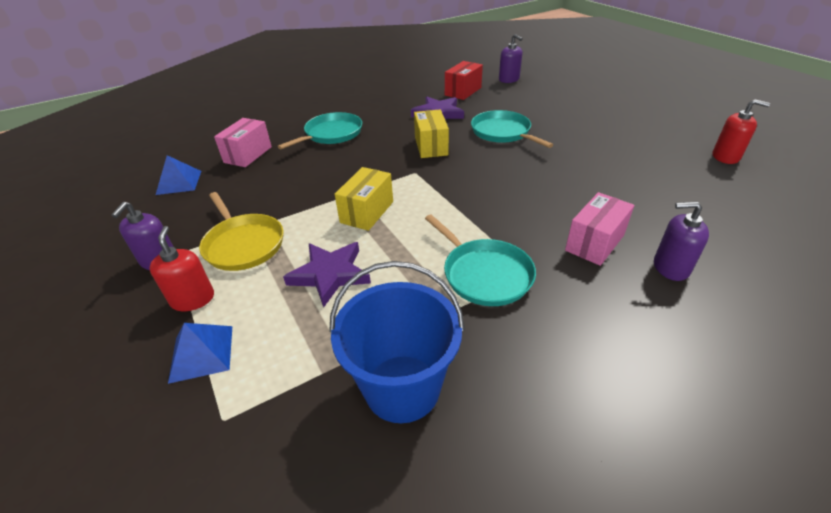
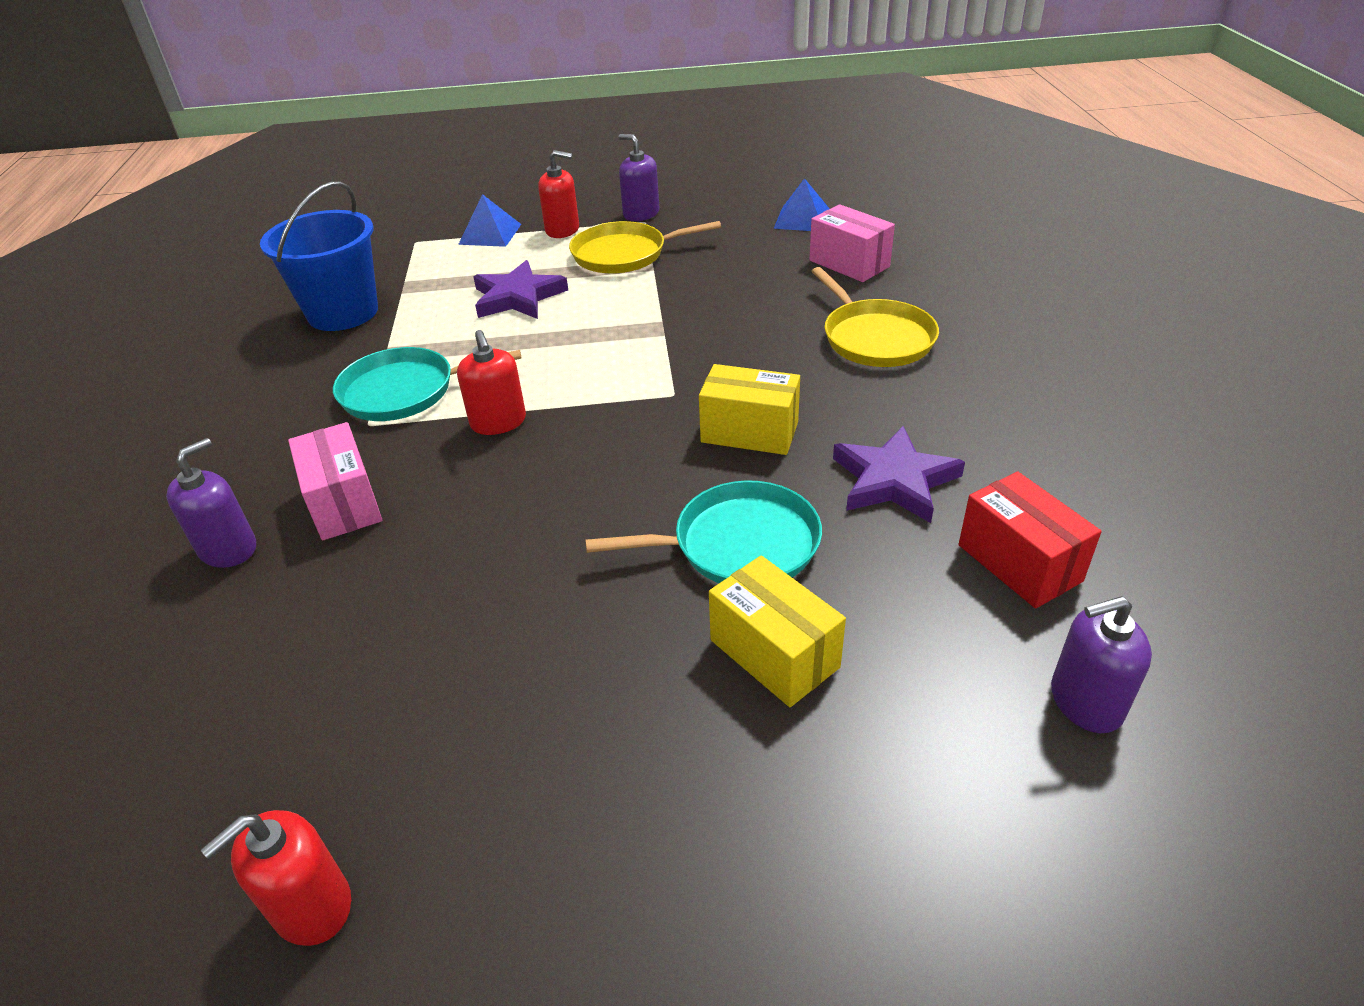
camera: 115 degrees right, 0 degrees up
(331, 134) = (875, 338): turquoise pan -> yellow pan
(367, 212) = (608, 335): yellow box -> yellow box (774, 654)
(482, 219) = (498, 422): none -> red soap dispenser

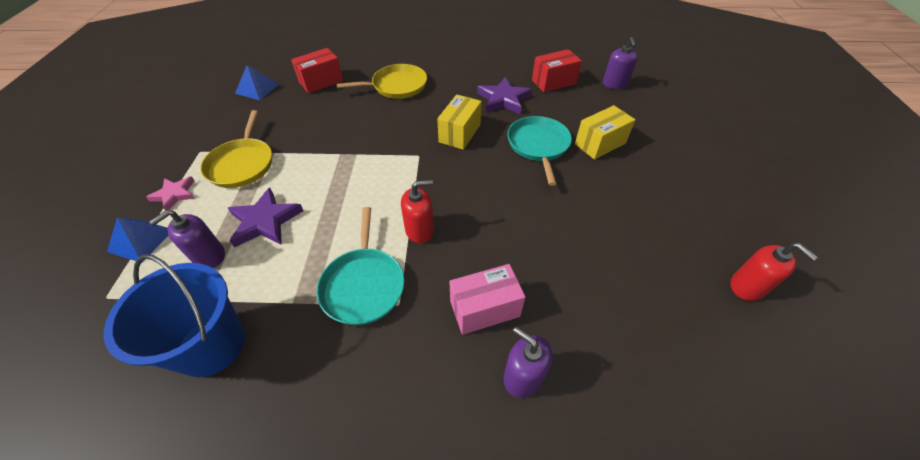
camera: 85 degrees left, 10 degrees up
(562, 230) = (175, 194): red soap dispenser -> pink star
(641, 214) = (186, 152): purple soap dispenser -> purple soap dispenser (209, 256)
(849, 263) = (321, 82): pink box -> red box

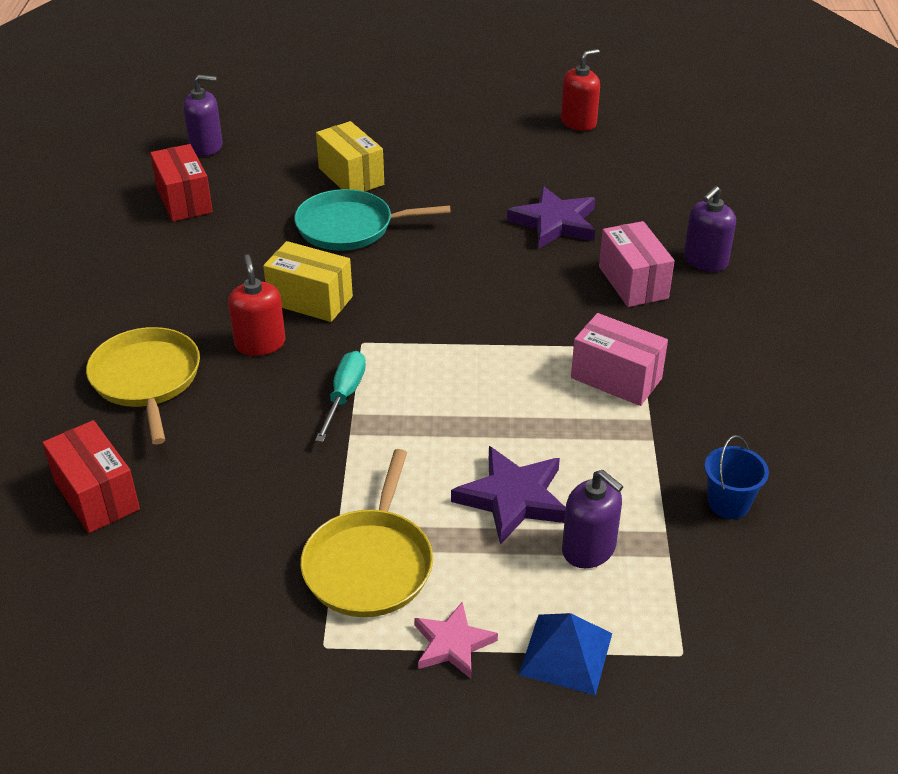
camera: 90 degrees left, 10 degrees down
(211, 345) = (728, 503): blue bucket -> blue bucket, size x0.49
(242, 164) = (370, 564): yellow pan -> yellow pan turned 105 degrees clockwise
(257, 88) = (94, 606): blue pyramid -> none
(363, 285) = (616, 378): turquoise pan -> pink box
(371, 150) = (344, 396): none -> turquoise screwdriver
(419, 230) = (520, 335): red soap dispenser -> red soap dispenser (260, 343)
(503, 99) = (223, 253): purple star -> purple star (555, 223)

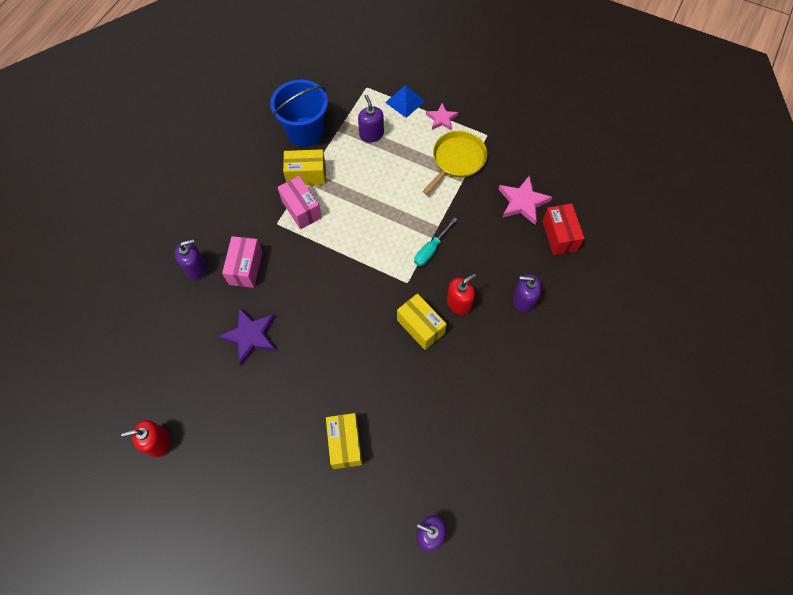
camera: 155 degrees left, 25 degrees up
(146, 379) = (523, 300): yellow pan -> purple soap dispenser
(184, 200) = (464, 464): red box -> none
(191, 530) = (522, 202): none -> pink star
(260, 343) = (459, 303): red soap dispenser -> red soap dispenser turned 135 degrees counterclockwise
(350, 227) = (370, 385): turquoise pan -> none
(513, 498) = (386, 166): purple star -> none
(655, 431) = (306, 175): none -> yellow box
(728, 503) = (305, 132): blue bucket -> blue bucket, size x2.06

